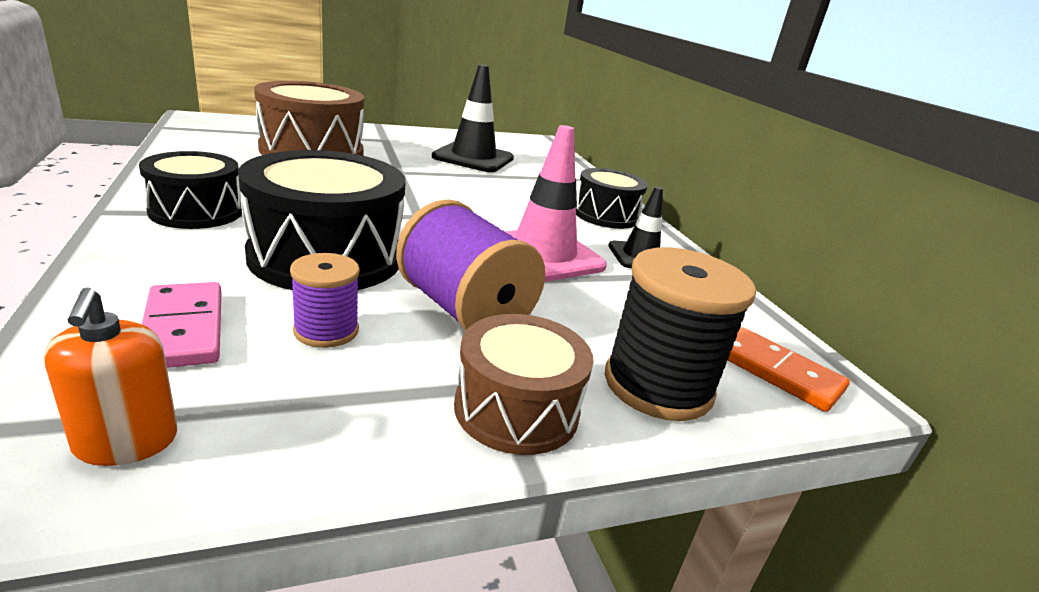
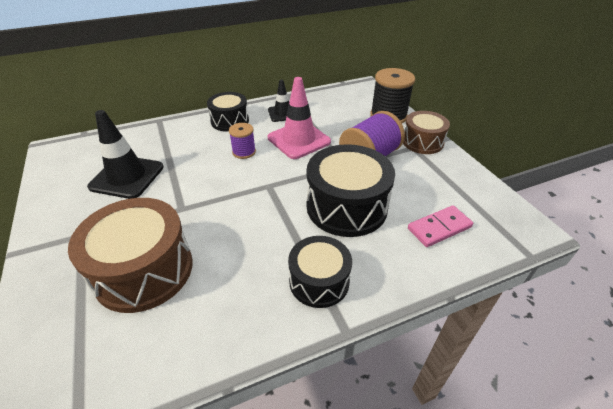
camera: 90 degrees left, 15 degrees up
(126, 442) = (499, 213): orange soap dispenser -> none
(326, 330) = (410, 189): purple spool -> purple spool (244, 152)
(777, 372) = (363, 94): orange domino -> none

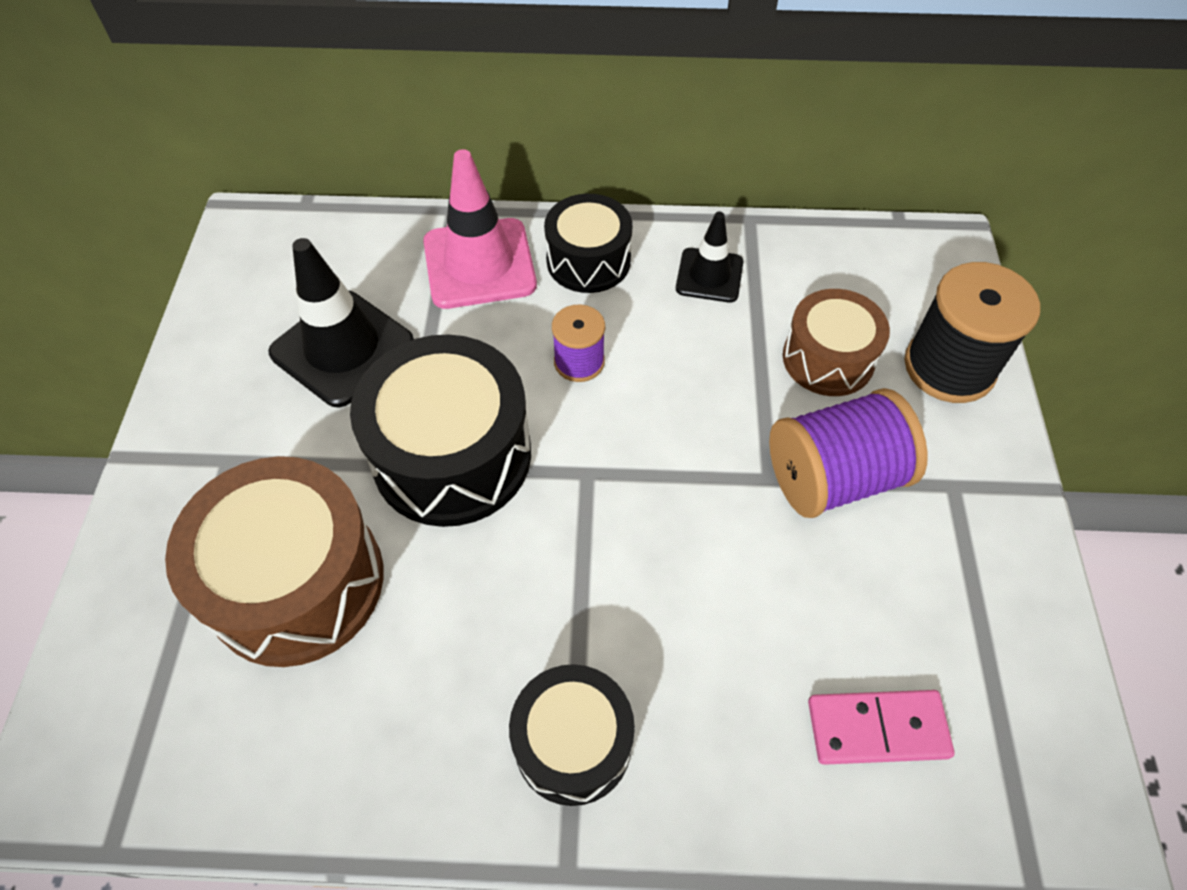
camera: 25 degrees right, 15 degrees up
(299, 140) = (706, 368): pink traffic cone -> pink traffic cone (479, 264)
(346, 206) = (714, 591): black drum -> black drum (452, 455)
(422, 142) = (985, 477): brown drum -> brown drum (828, 359)

